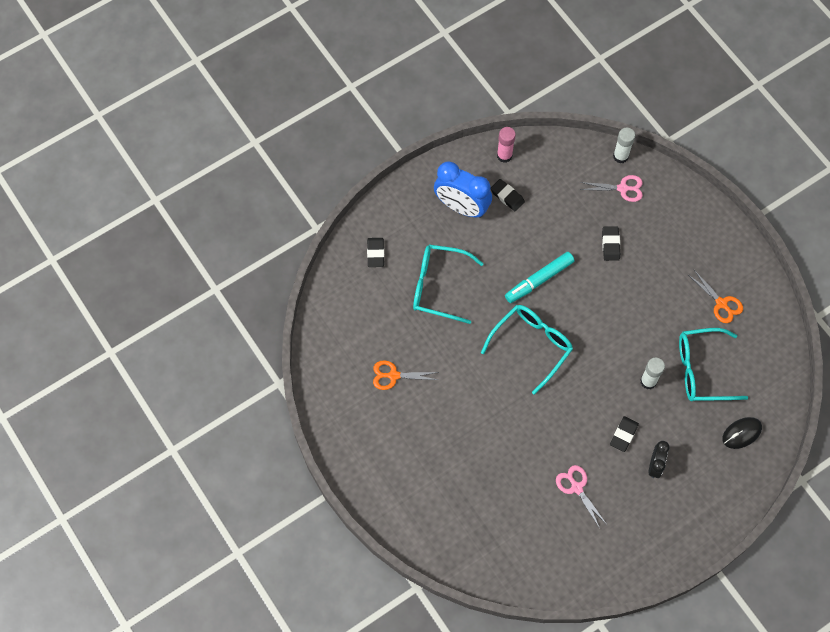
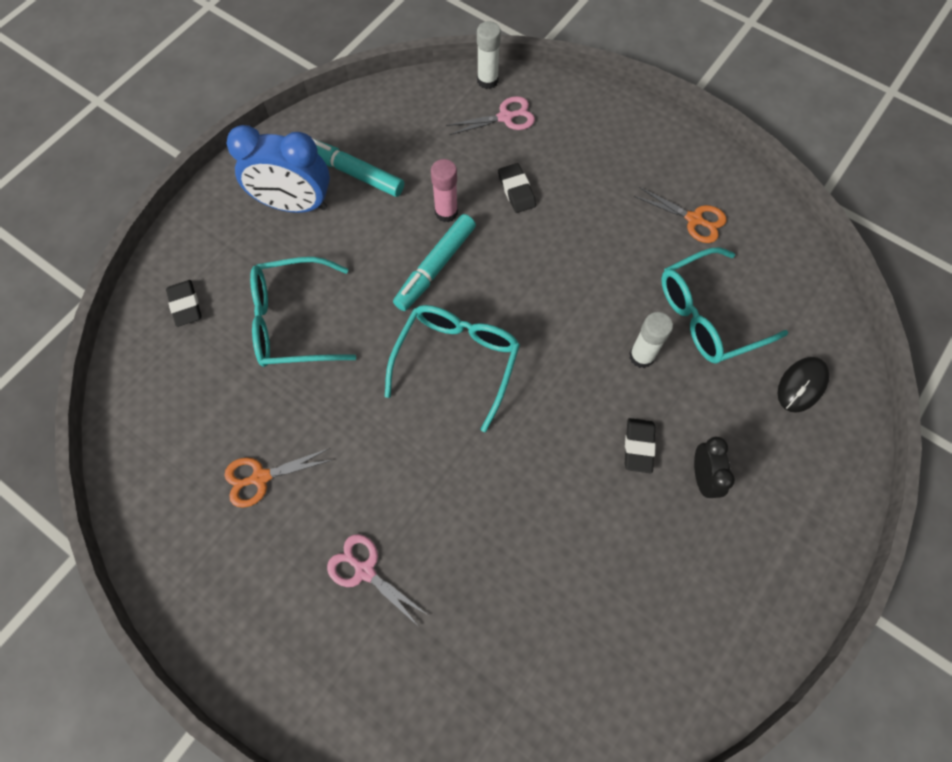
camera: 20 degrees left, 0 degrees up
(504, 155) = (333, 123): pink glue stick -> pink glue stick (446, 212)
(507, 196) = (354, 172): black eraser -> turquoise marker
(576, 487) = (602, 555): pink scissors -> pink scissors (365, 571)

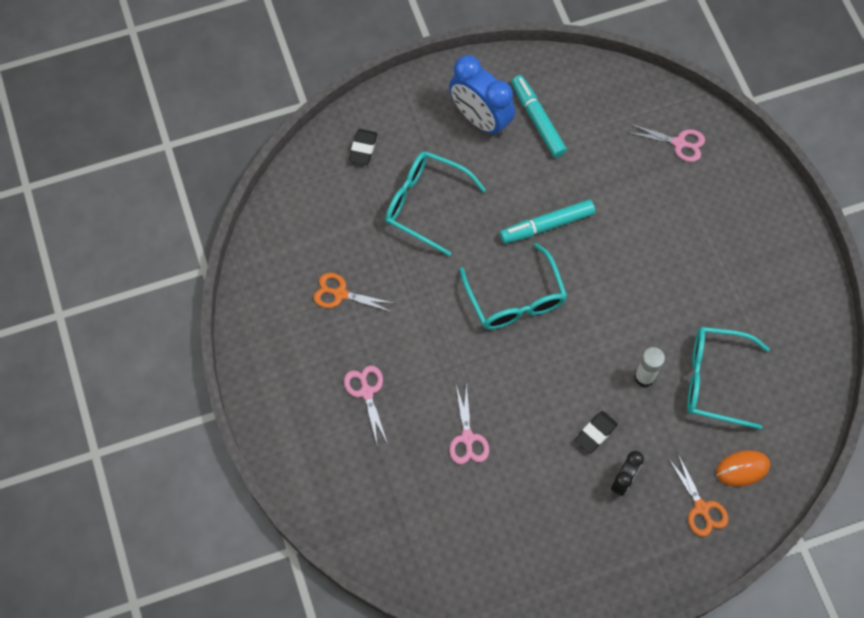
camera: 35 degrees right, 0 degrees up
(446, 212) = (582, 190): pink glue stick -> none
(457, 361) = (515, 299): turquoise glasses -> turquoise glasses turned 105 degrees clockwise
(487, 80) = (687, 105): white glue stick -> none
(512, 545) = (467, 438): none -> pink scissors
(516, 191) = (645, 205): black eraser -> none
(694, 219) = (761, 307): orange scissors -> orange scissors (701, 508)
(801, 385) = (742, 469): black mouse -> orange mouse

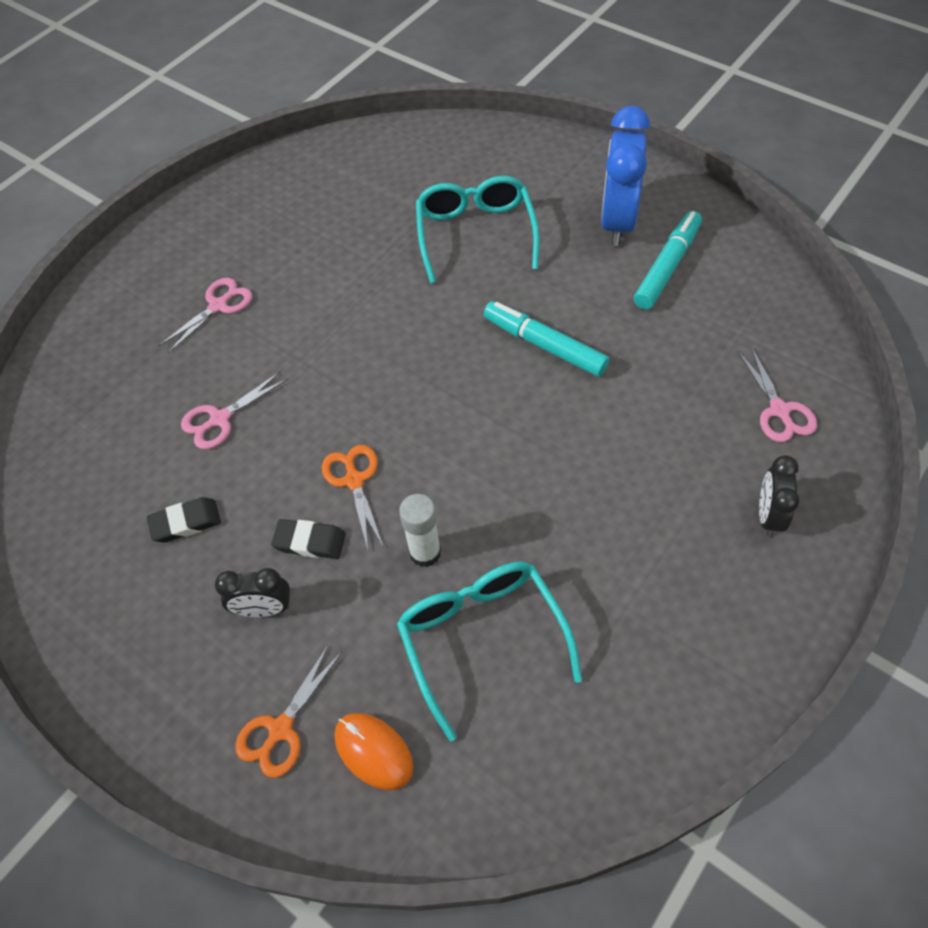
camera: 60 degrees right, 10 degrees down
(340, 294) = (316, 228): orange scissors -> orange scissors (354, 480)
(363, 149) = (494, 158): black eraser -> black eraser (186, 522)
(515, 299) = (427, 368): turquoise glasses -> none
(736, 198) = (768, 515): none -> black clock

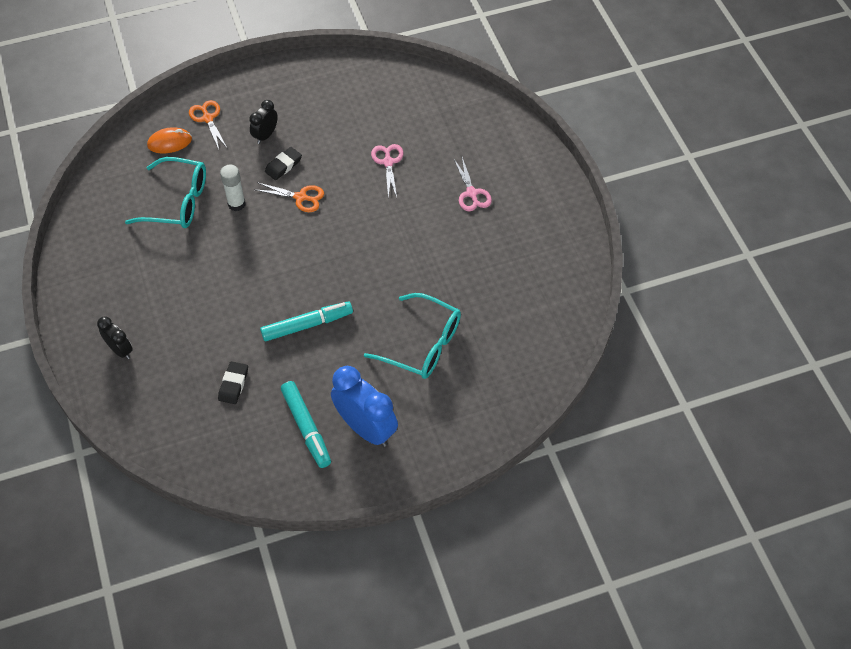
camera: 120 degrees right, 0 degrees up
(186, 522) = (337, 126): black eraser -> black eraser (233, 384)
(779, 410) = (165, 403): pink scissors -> none

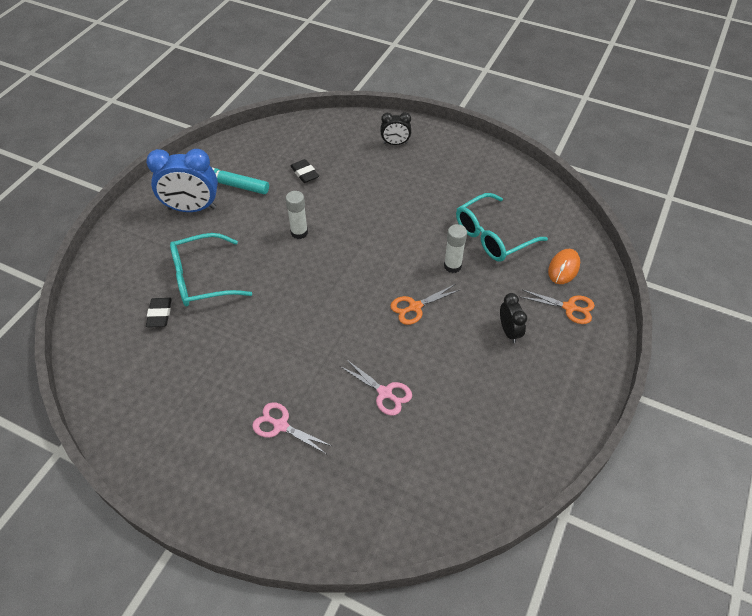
camera: 135 degrees right, 5 degrees down
(283, 165) = (461, 320): black eraser -> black eraser (159, 314)
(307, 325) = (299, 232): turquoise marker -> white glue stick

